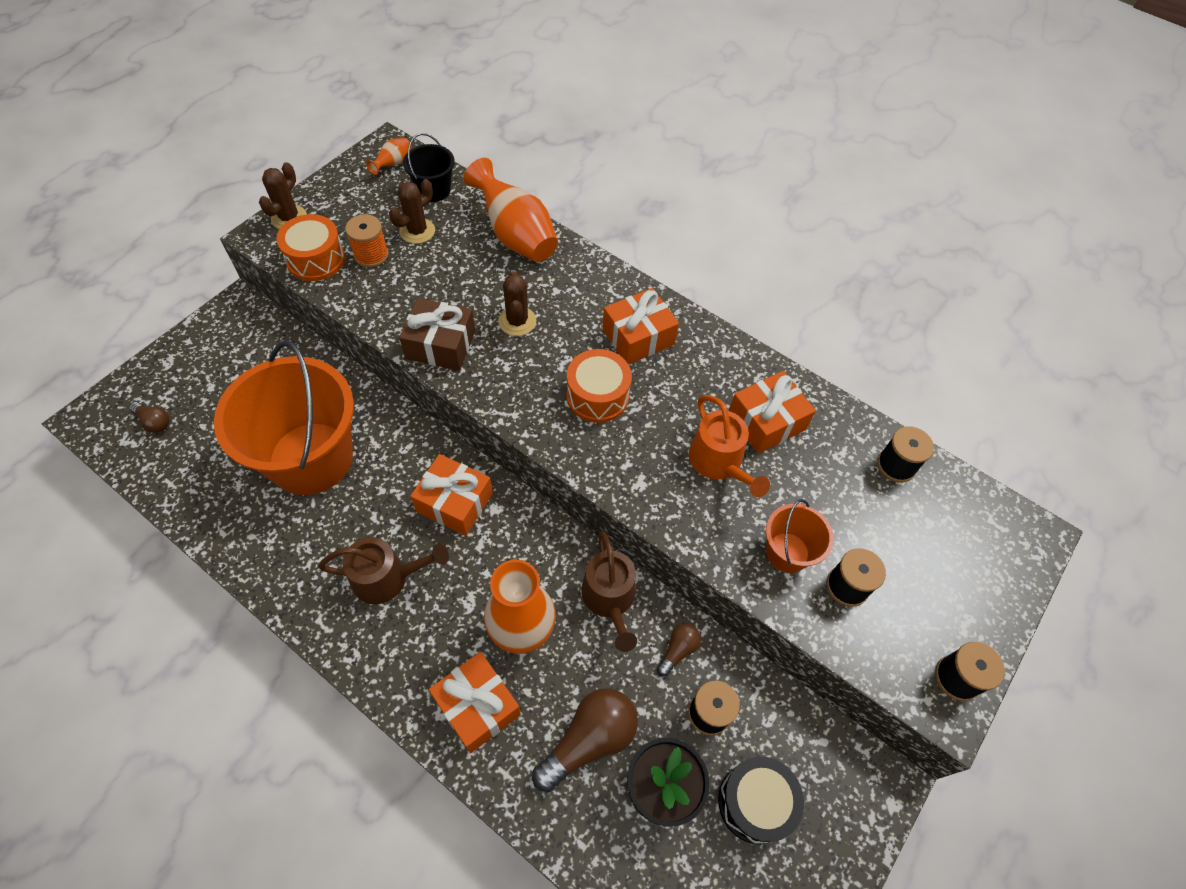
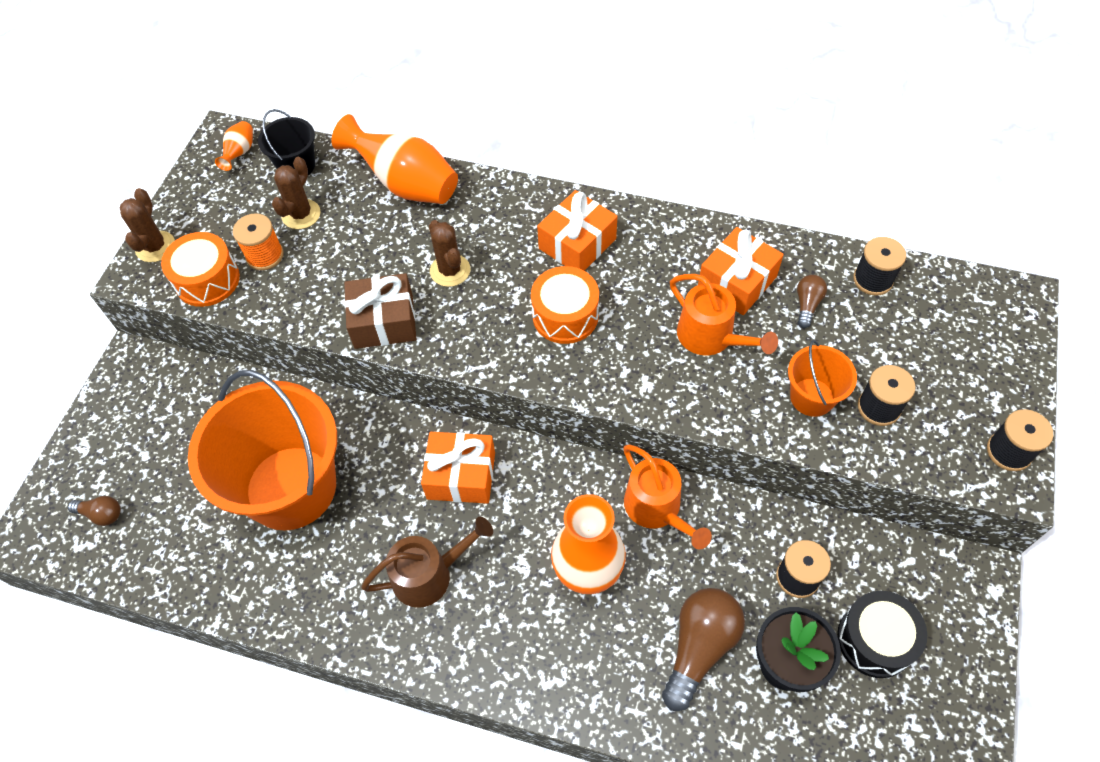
camera: 15 degrees left, 0 degrees up
(477, 706) = (578, 660): orange gift -> none
(609, 599) = (657, 509): brown watering can -> orange watering can
(678, 650) = (743, 531): brown light bulb -> brown light bulb (807, 305)

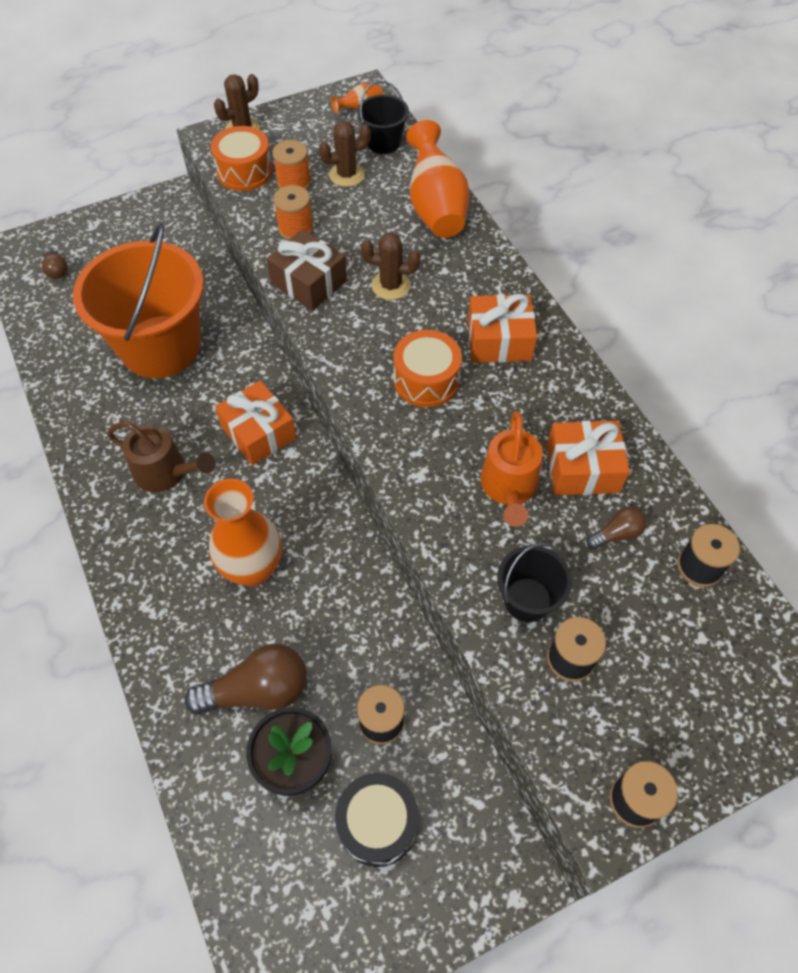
camera: 45 degrees right, 0 degrees up
(316, 290) = (295, 229): none -> orange spool
(450, 270) = (391, 286): brown cactus -> brown cactus turned 75 degrees clockwise
(657, 509) = (348, 576): orange watering can -> none
(812, 397) = (527, 600): orange bucket -> black bucket

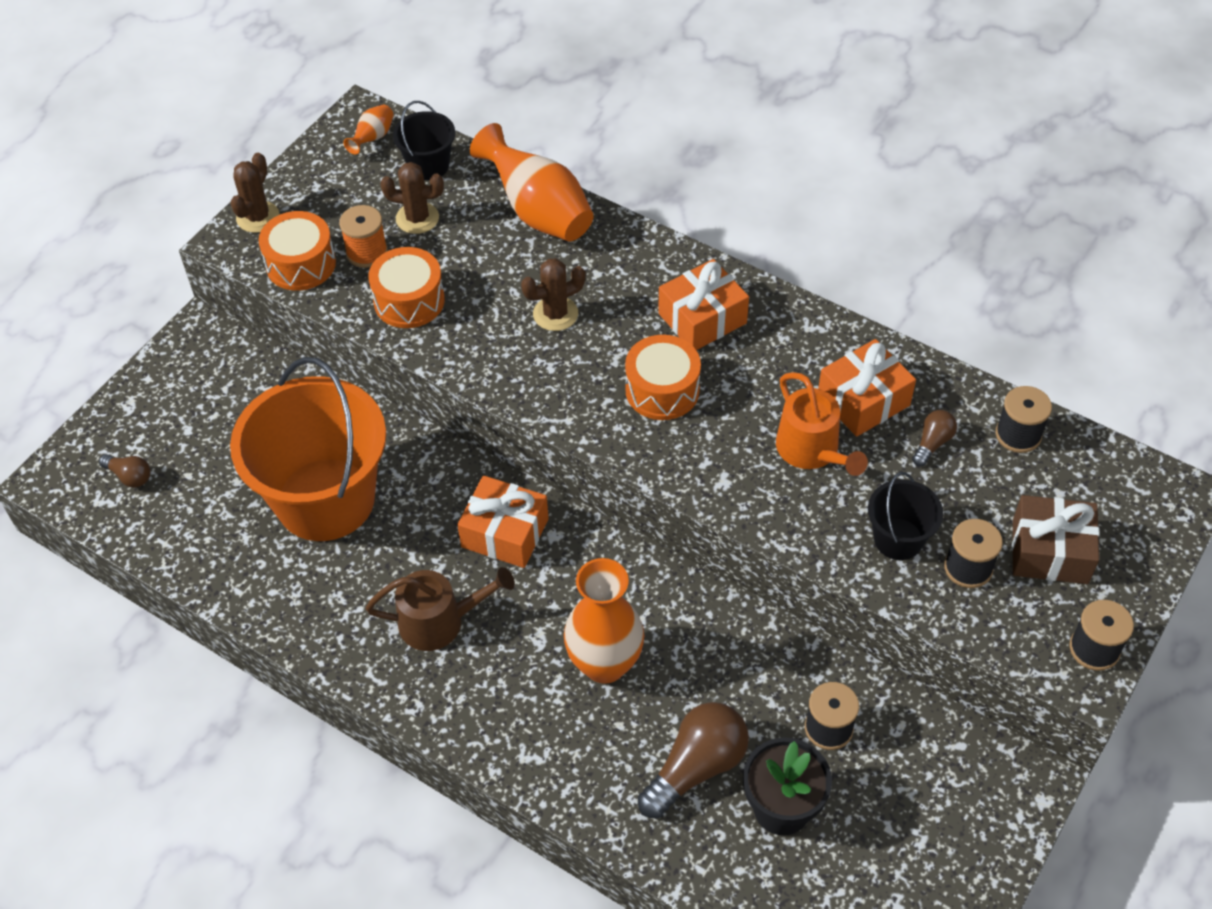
camera: 30 degrees left, 5 degrees down
(295, 229) = (409, 301): orange spool -> orange drum
(309, 282) = (469, 350): brown gift -> brown gift (1050, 551)
(347, 175) = (417, 218): brown cactus -> brown cactus turned 60 degrees clockwise
(377, 823) = (888, 812): black drum -> none

